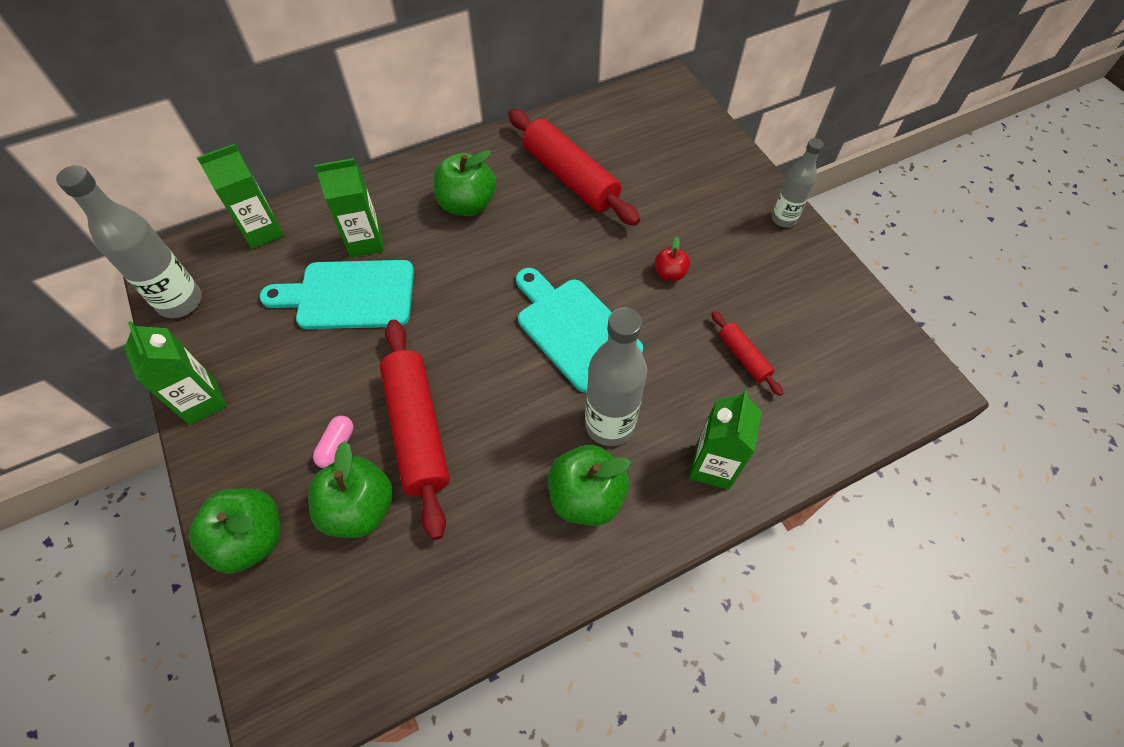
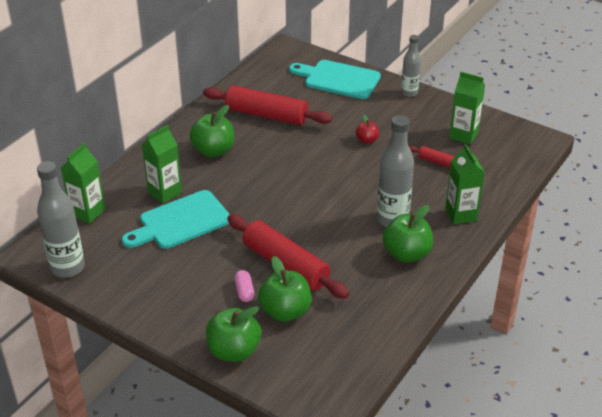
camera: 30 degrees left, 20 degrees down
(202, 401) = (136, 307): green carton -> green carton (463, 135)
(574, 330) = (335, 186): turquoise cutting board -> turquoise cutting board (338, 79)

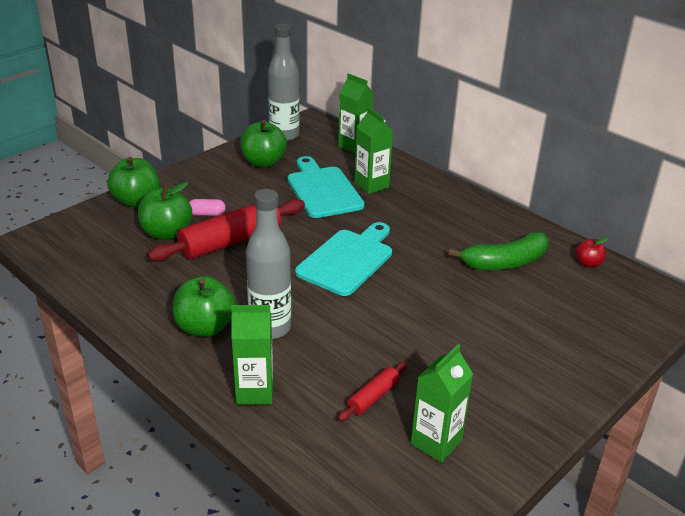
camera: 100 degrees right, 5 degrees down
(213, 151) = (437, 219): green apple -> green apple (263, 162)
(266, 115) = (504, 262): red rolling pin -> green banana
(338, 79) = (593, 336): turquoise cutting board -> turquoise cutting board (347, 260)
(367, 140) = (439, 337): red apple -> red apple (588, 263)
(409, 93) = (559, 405): grey bottle -> none

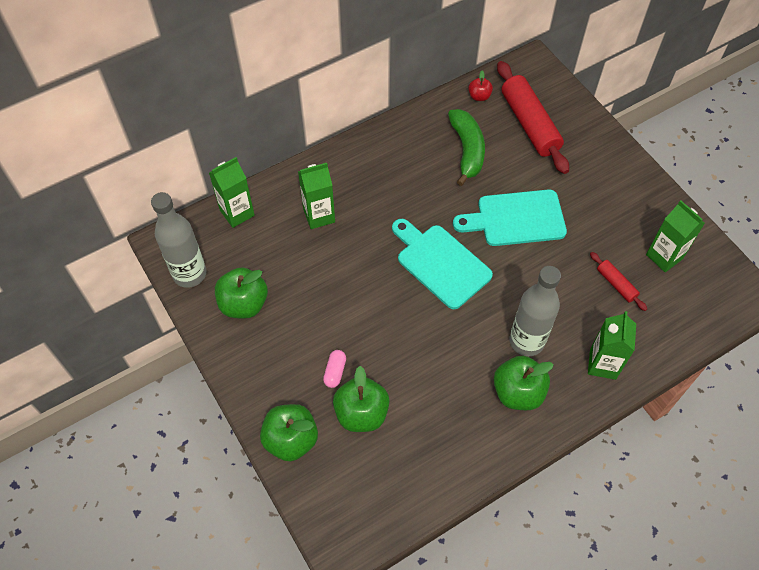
camera: 75 degrees left, 25 degrees up
(230, 241) = (390, 355): red rolling pin -> red rolling pin (530, 124)
(323, 190) = (317, 259): turquoise cutting board -> turquoise cutting board (516, 219)

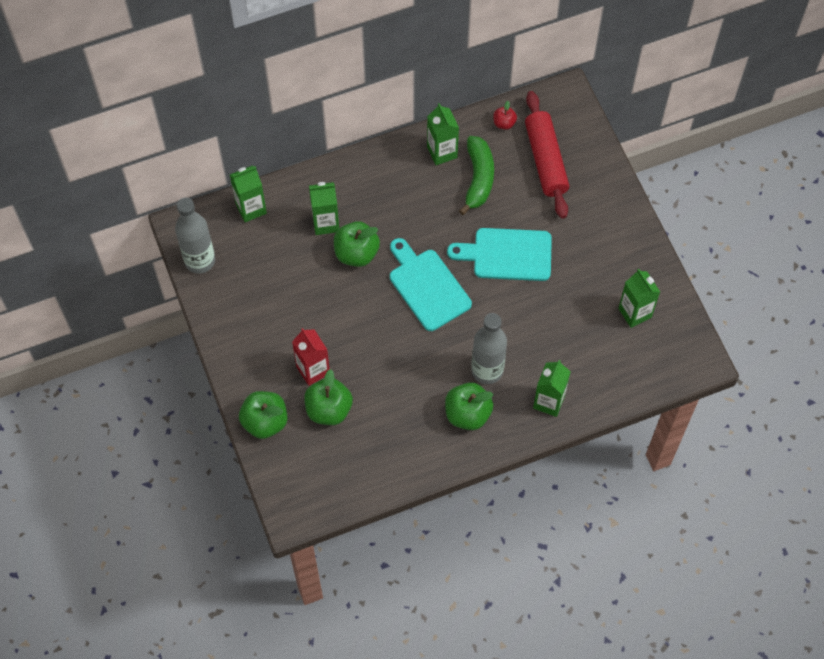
camera: 10 degrees right, 5 degrees up
(244, 304) = (244, 296): green apple -> green apple (356, 253)
(335, 372) = (313, 370): pink capsule -> red carton
(424, 131) = (442, 152): none -> green carton
(616, 284) = (582, 331): red rolling pin -> none

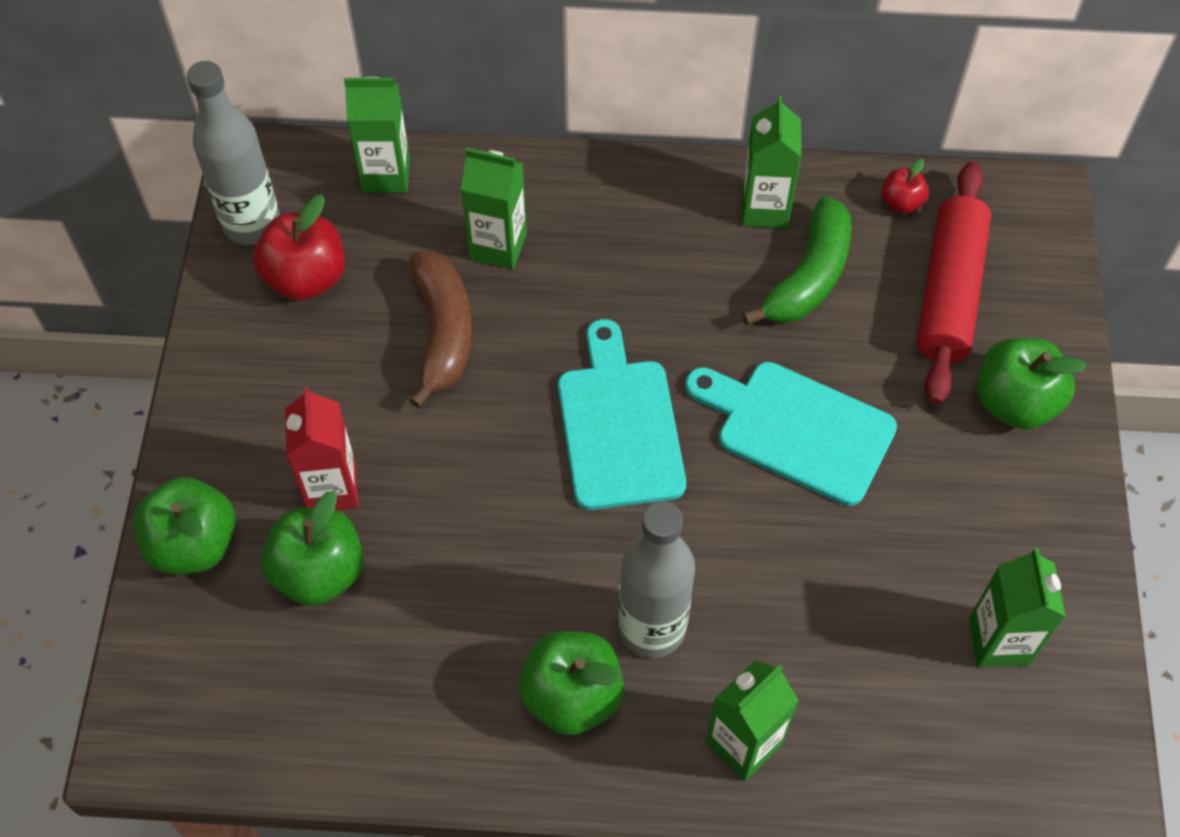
camera: 25 degrees right, 5 degrees down
(242, 276) = (306, 278): none -> red apple
(323, 276) = (442, 333): none -> brown banana
(356, 253) = (523, 317): green apple -> green apple (1014, 402)

